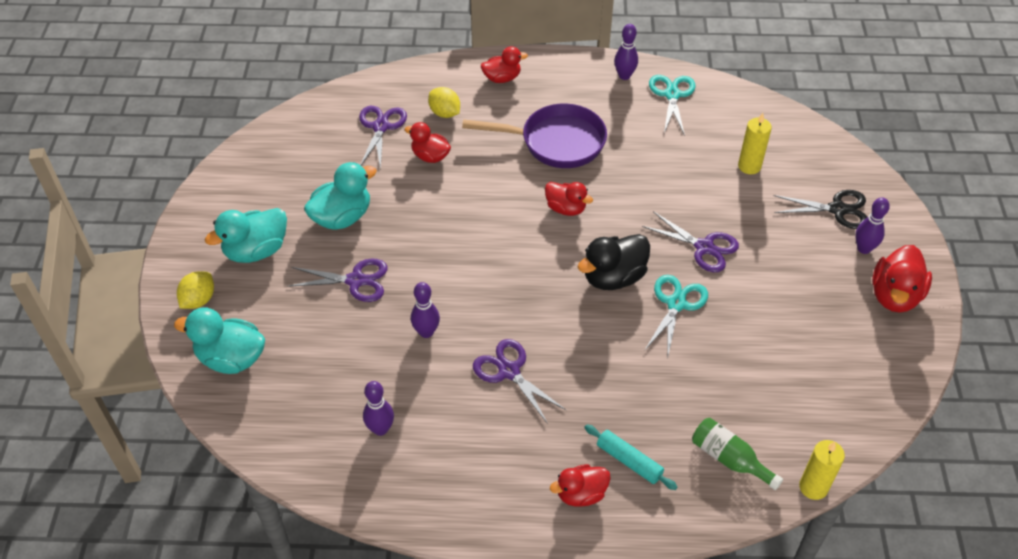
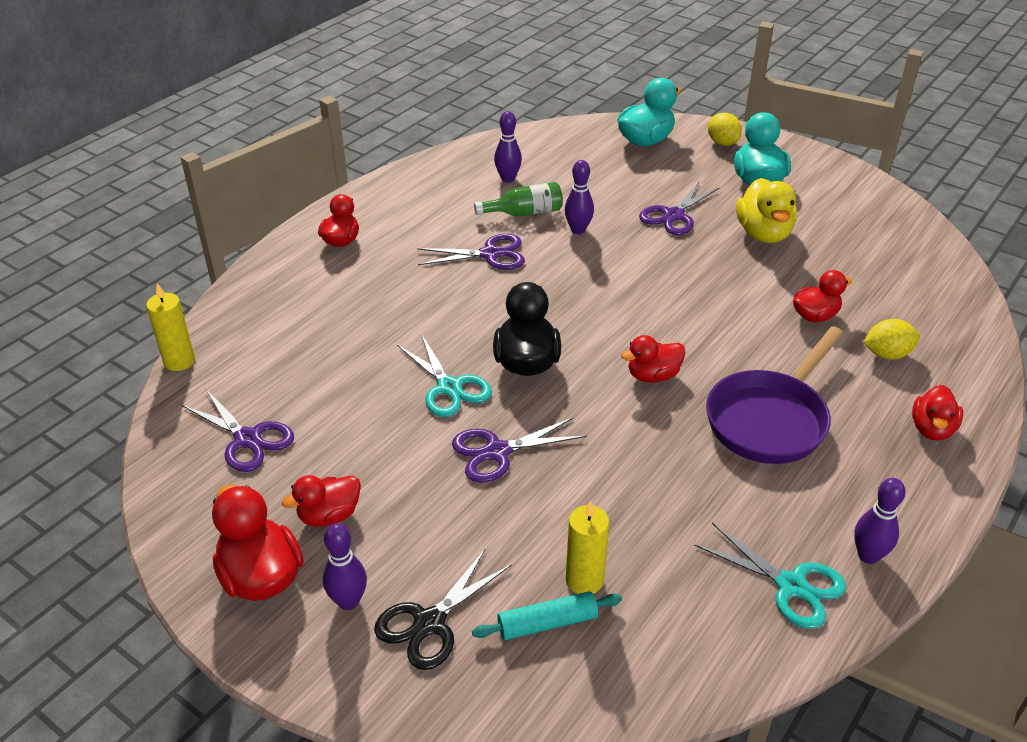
camera: 125 degrees right, 10 degrees down
(342, 217) = (763, 234): turquoise duck -> yellow duck
(381, 127) = (890, 300): purple scissors -> purple scissors (248, 439)
(629, 461) = (335, 276): turquoise rolling pin -> turquoise rolling pin (547, 623)
(729, 459) = (265, 329): green bottle -> green bottle (524, 213)
(829, 295) = (329, 515): none -> red duck

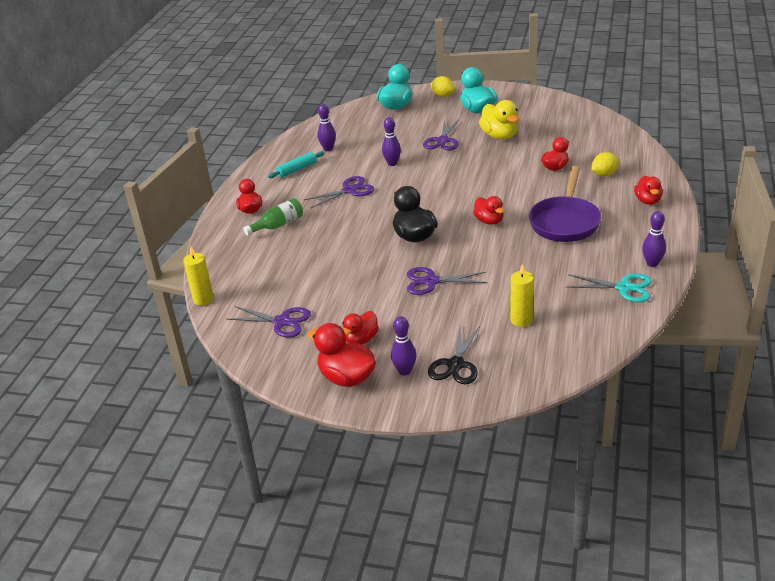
camera: 20 degrees left, 5 degrees down
(449, 387) = (379, 261): turquoise scissors -> none
(497, 452) = (431, 281): purple scissors -> purple scissors turned 45 degrees clockwise
(524, 213) = (353, 164): green bottle -> green bottle (278, 225)
(547, 623) = (516, 344): turquoise rolling pin -> turquoise rolling pin (297, 169)
(653, 375) = (489, 221): red duck -> red duck turned 75 degrees counterclockwise

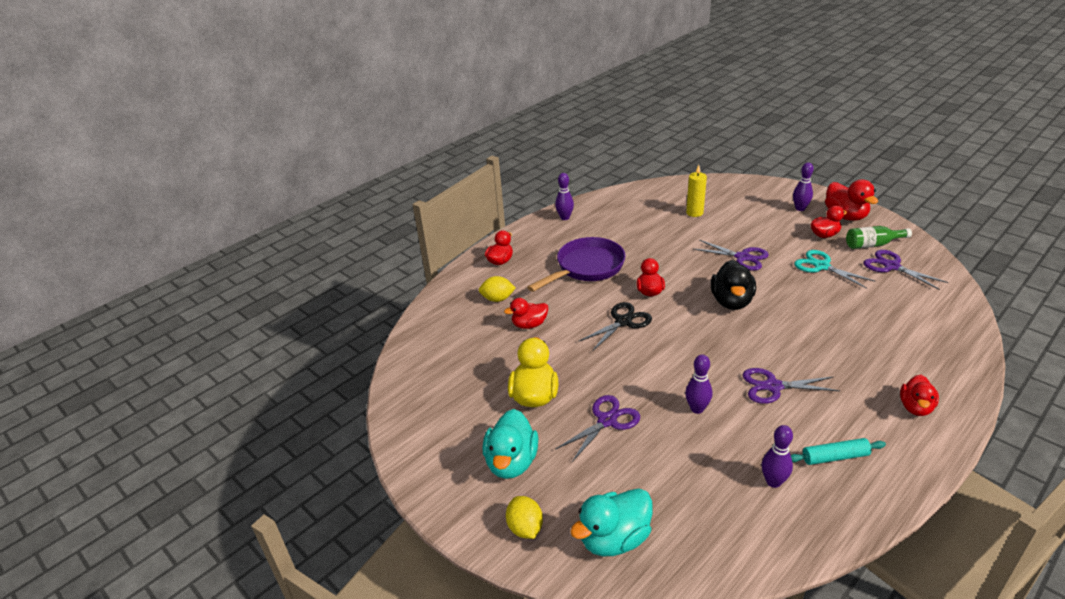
camera: 150 degrees left, 0 degrees up
(203, 299) = (974, 310): yellow candle -> none
(278, 225) = (880, 369): green bottle -> green bottle (872, 245)
(456, 364) = (761, 202): black scissors -> black scissors (623, 321)
(624, 288) = (603, 210): turquoise scissors -> turquoise scissors (821, 266)

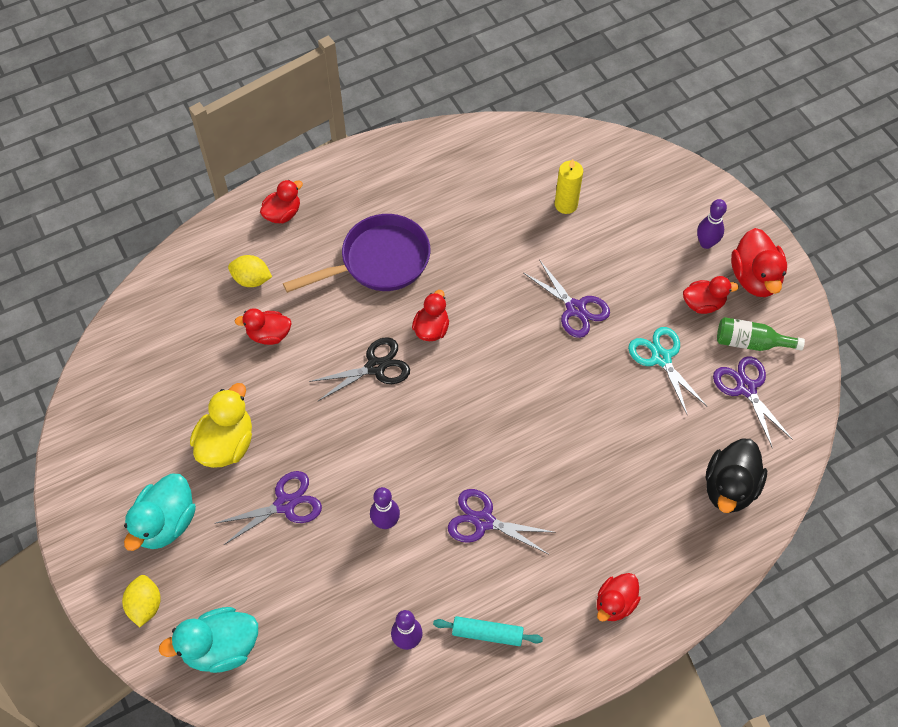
camera: 15 degrees right, 25 degrees up
(565, 217) = (397, 157): purple bowling pin -> none
(731, 302) = (516, 379): black duck -> black duck (729, 487)

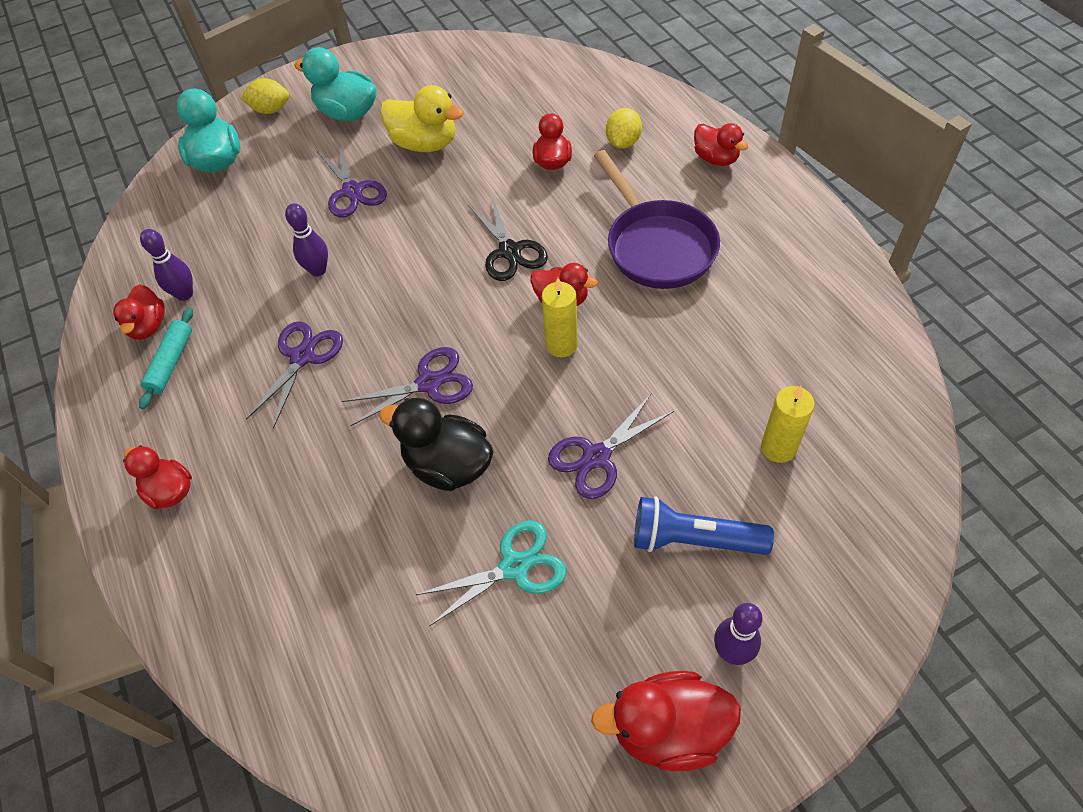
camera: 95 degrees right, 5 degrees down
(476, 329) = (561, 345): none -> yellow candle
(635, 256) = (694, 539): none -> blue flashlight
(703, 304) = (612, 637): red duck -> red duck (148, 326)
(729, 487) = (297, 648): black duck -> black duck (448, 465)
(746, 388) = (457, 691): purple scissors -> purple scissors (429, 383)
(751, 342) = (540, 708): green bottle -> none

